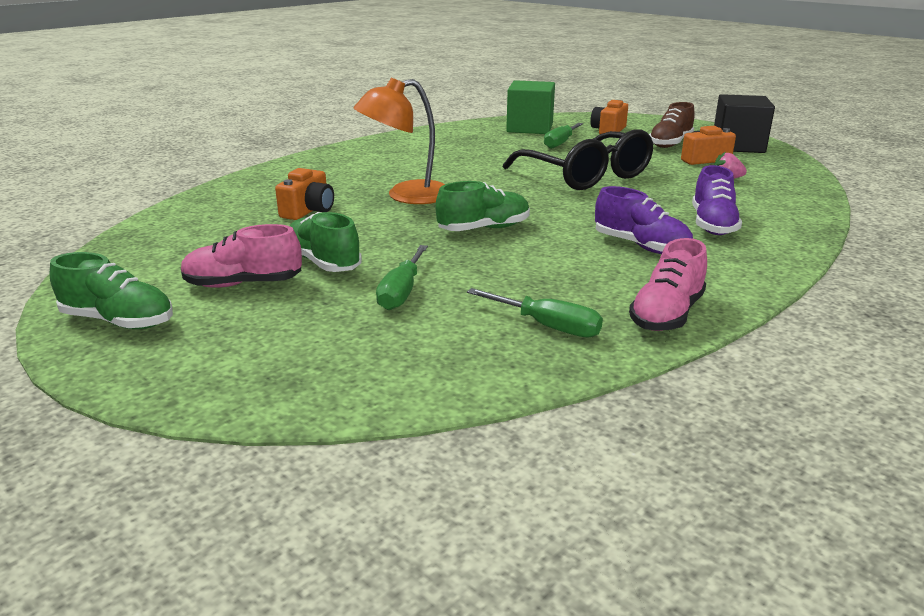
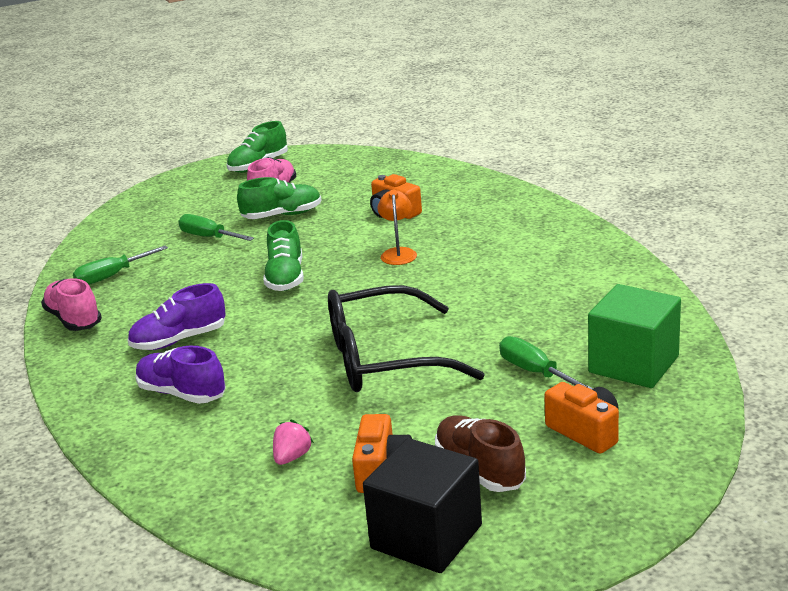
camera: 115 degrees right, 0 degrees up
(406, 196) = (398, 253): orange lamp -> orange lamp, size x0.57

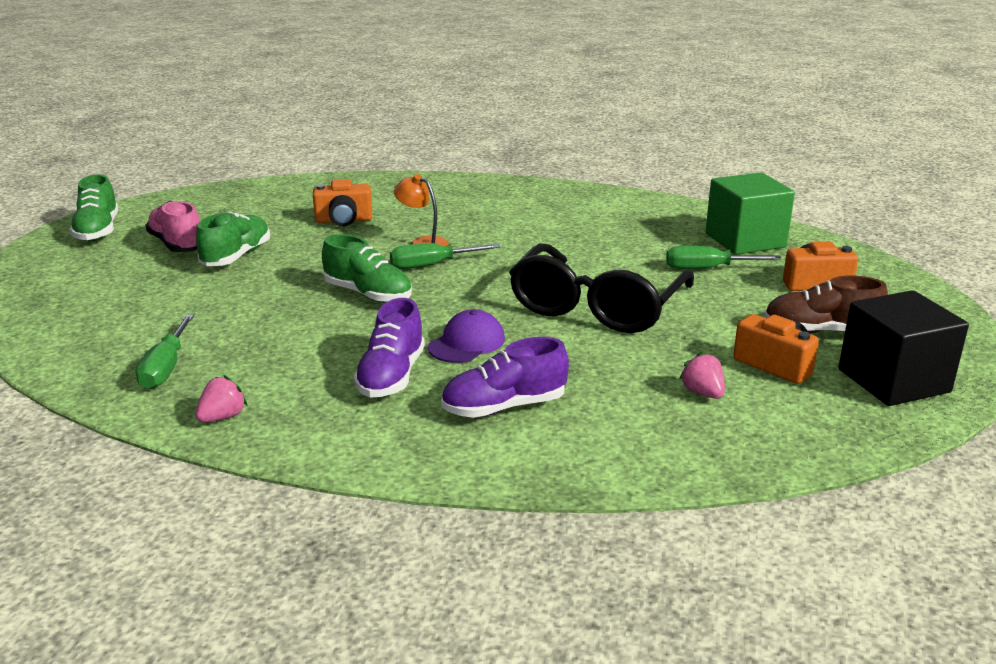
camera: 55 degrees left, 0 degrees up
(74, 319) = (222, 417): pink shoe -> pink strawberry
(209, 237) = (198, 298): green screwdriver -> green screwdriver (432, 265)
(257, 341) = (467, 343): none -> purple cap

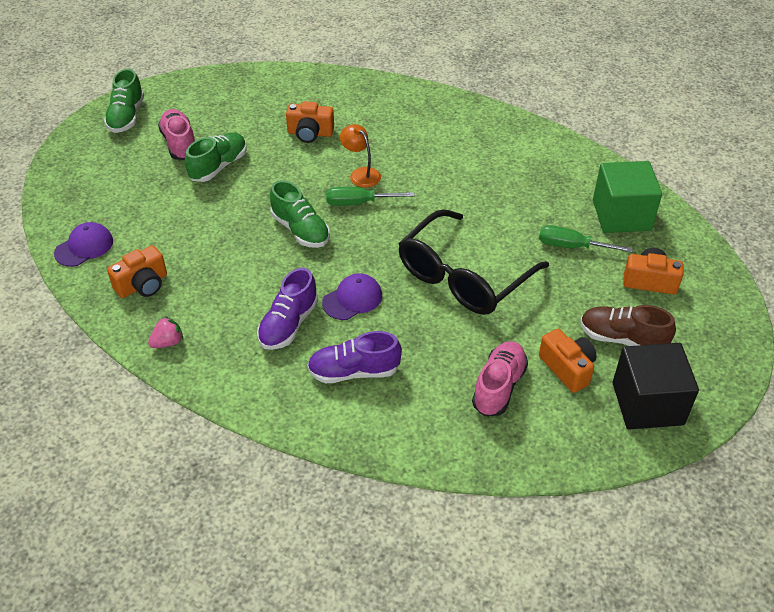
camera: 15 degrees right, 20 degrees up
(67, 344) = (84, 247): none -> purple cap
(166, 368) = (143, 285): green screwdriver -> orange camera
(703, 393) = (499, 387): pink strawberry -> pink shoe

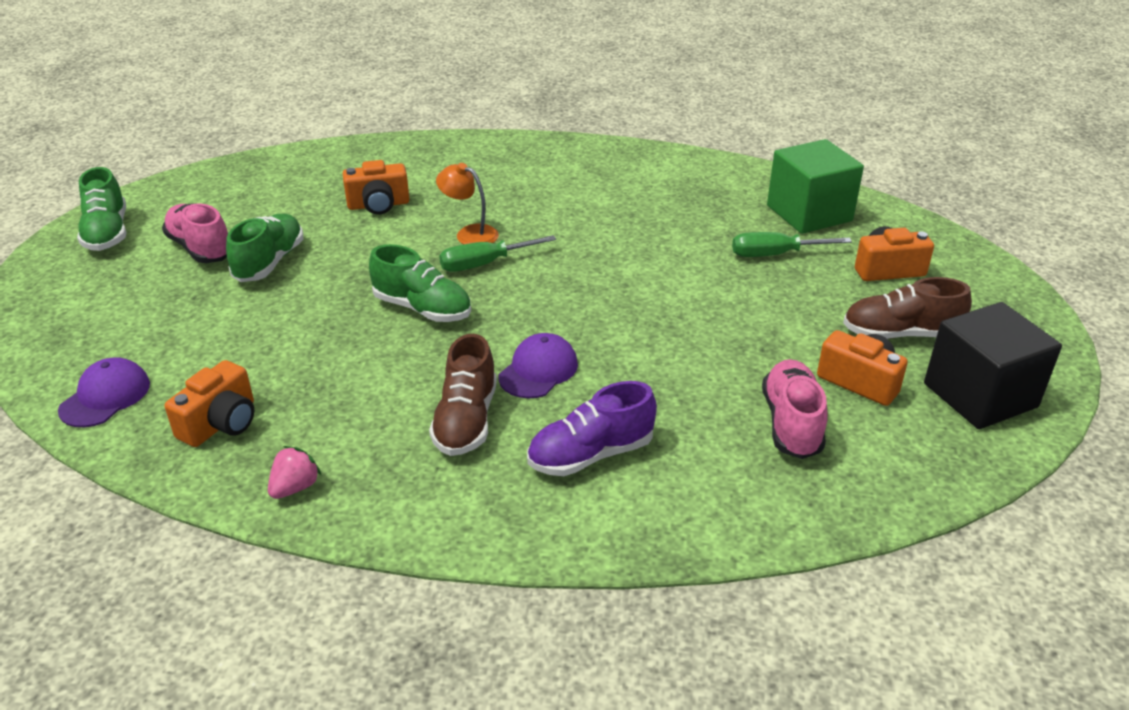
camera: 20 degrees left, 10 degrees down
(288, 324) = (466, 421): purple shoe -> brown shoe
(464, 276) = (667, 312): black glasses -> none

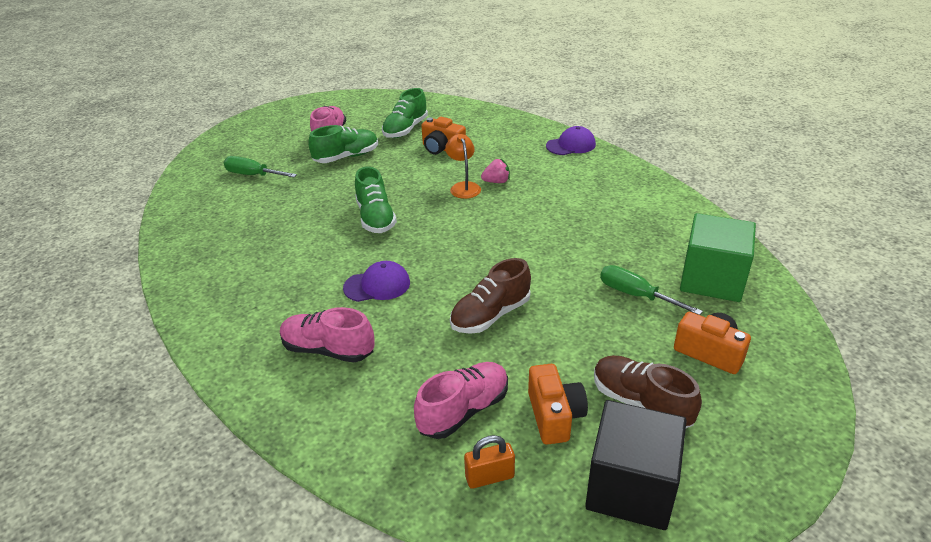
camera: 45 degrees right, 0 degrees up
(105, 397) = (194, 190): purple cap -> purple cap (571, 145)
(107, 233) = (306, 111): green shoe -> green shoe (405, 129)
(221, 423) = (212, 228): orange camera -> none
(295, 487) = (191, 277): pink strawberry -> pink strawberry (496, 182)
(466, 421) = (303, 291): brown shoe -> brown shoe (490, 315)
(484, 264) = (444, 208): green screwdriver -> green screwdriver (253, 175)
(590, 455) = (328, 350): purple shoe -> pink shoe
(887, 456) = (489, 477): none -> orange padlock

